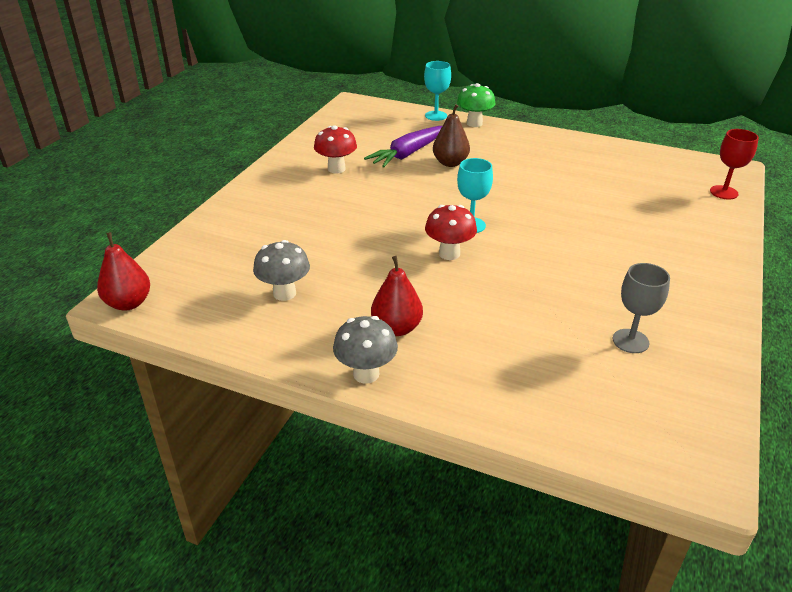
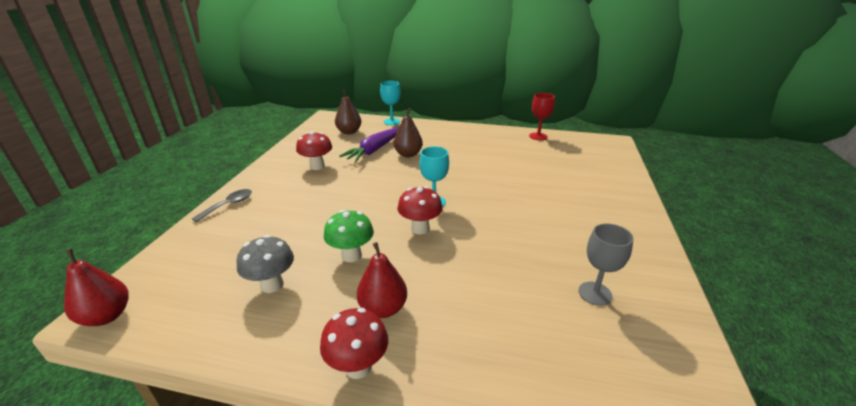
camera: 10 degrees left, 5 degrees down
(236, 206) = (228, 205): none -> grey spoon
(366, 374) = (358, 366): grey mushroom -> red mushroom
(379, 126) = (349, 132): none -> brown pear
(474, 123) = (421, 125): green mushroom -> green mushroom (351, 255)
(723, 192) = (614, 159): red goblet -> red goblet (538, 136)

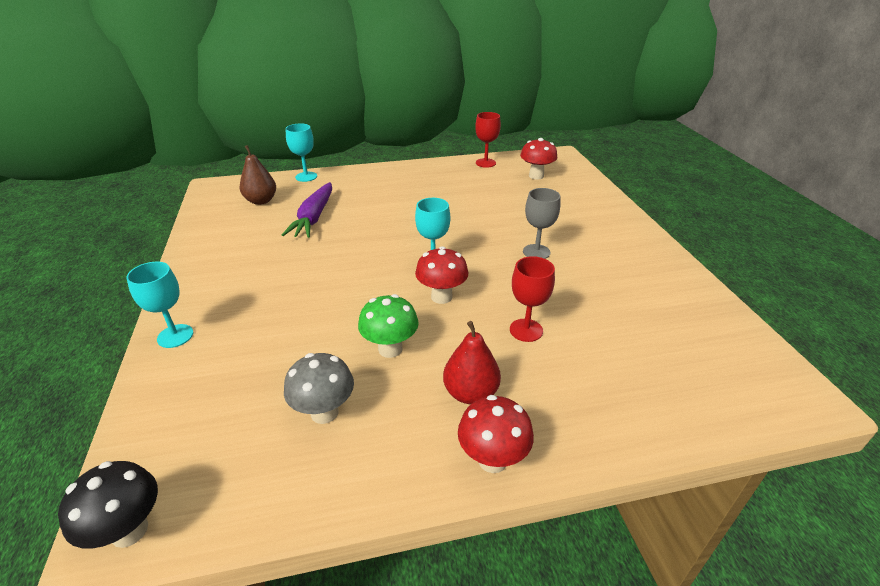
camera: 25 degrees left, 5 degrees up
(107, 316) = (129, 530): red pear -> black mushroom
(228, 205) = (175, 336): grey spoon -> turquoise goblet
(317, 166) = (256, 255): red mushroom -> red mushroom (536, 176)
(408, 154) = (360, 214): brown pear -> none
(468, 274) = (526, 330): none -> red goblet
(595, 293) = (646, 311): grey goblet -> grey goblet (536, 252)

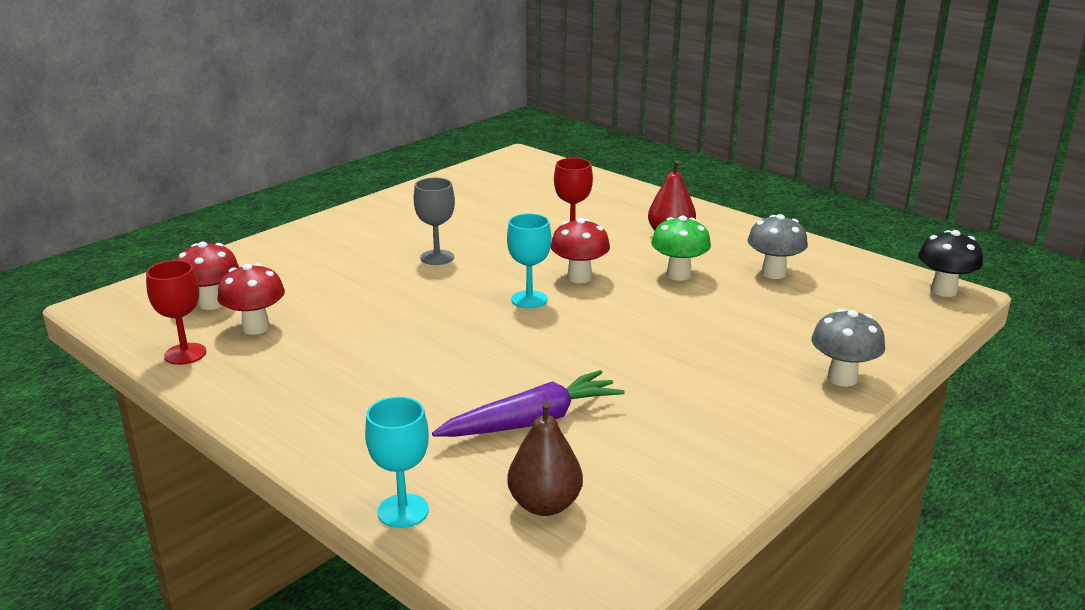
camera: 125 degrees left, 10 degrees down
(175, 336) = (842, 378): turquoise goblet -> grey mushroom
(492, 459) = (709, 216): red mushroom -> red mushroom (256, 327)

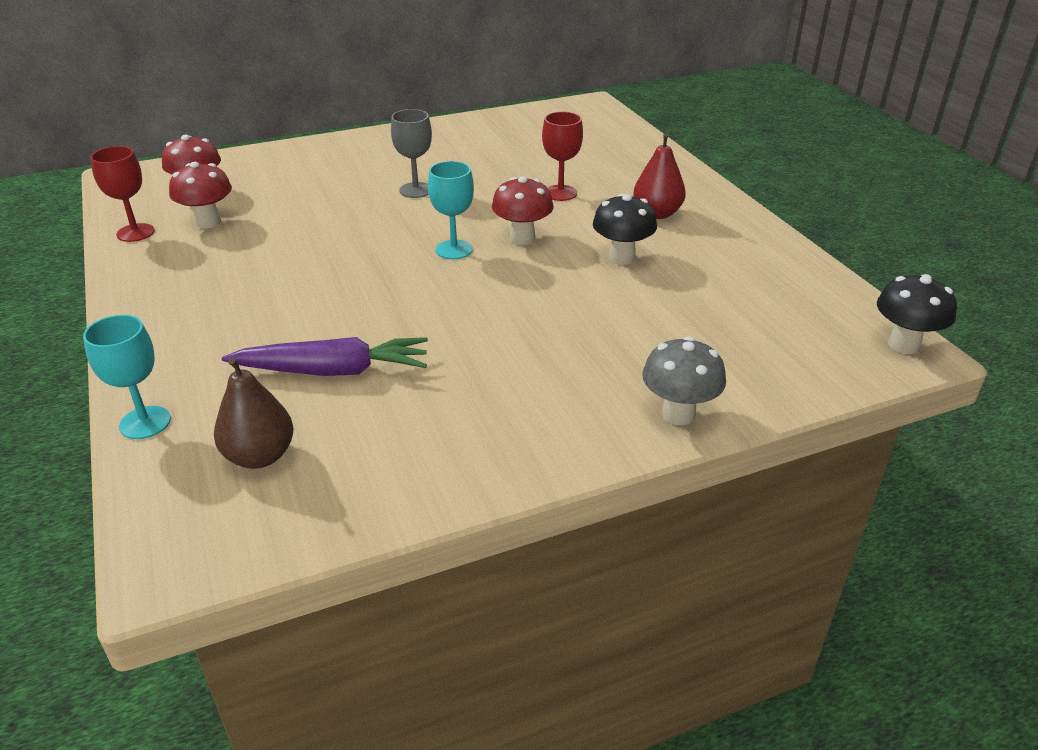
camera: 25 degrees right, 10 degrees up
(678, 275) = (622, 257): green mushroom -> black mushroom
(773, 273) = (724, 278): grey mushroom -> none

